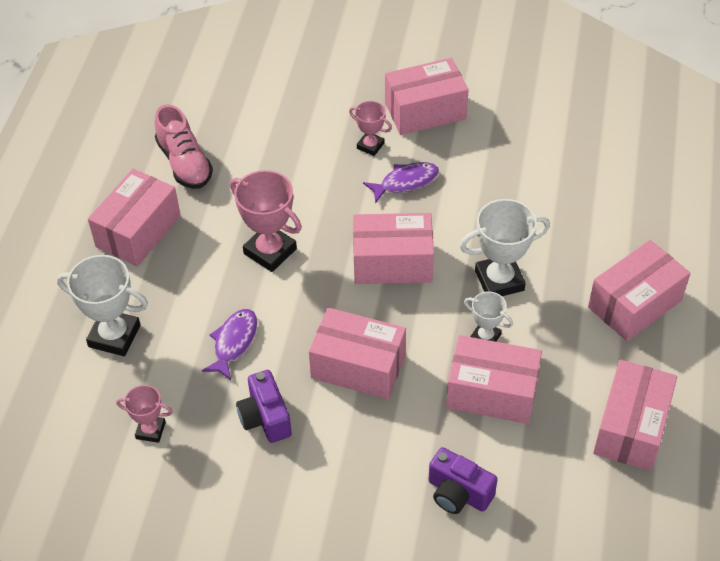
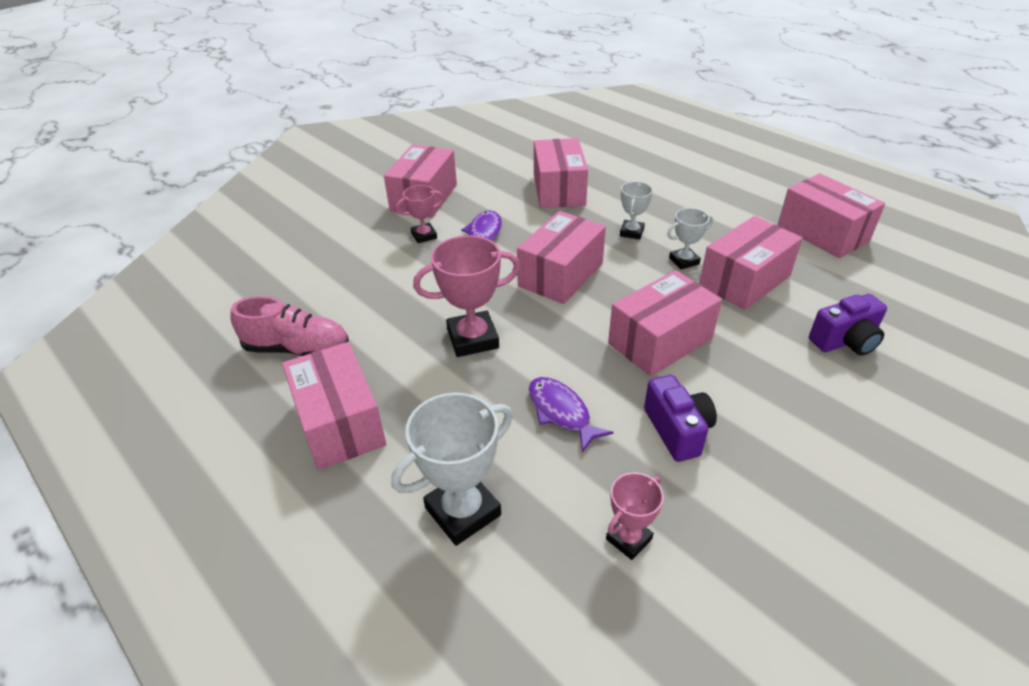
camera: 55 degrees left, 10 degrees down
(265, 418) = (677, 430): purple camera -> purple camera turned 120 degrees counterclockwise
(499, 280) = (631, 232): white trophy -> white trophy, size x0.57
(634, 304) = (706, 188): pink box -> pink box (559, 190)

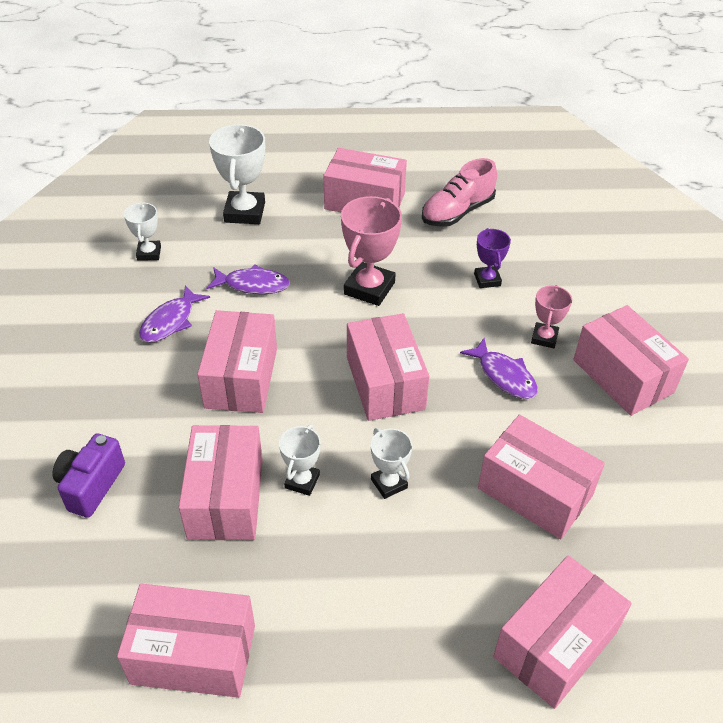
camera: 130 degrees right, 5 degrees up
(385, 286) = (487, 280): none -> purple trophy
(629, 539) = (149, 253): pink trophy -> white trophy
(632, 154) = (555, 644): none -> pink box
(677, 430) = (170, 321): purple camera -> purple fish

